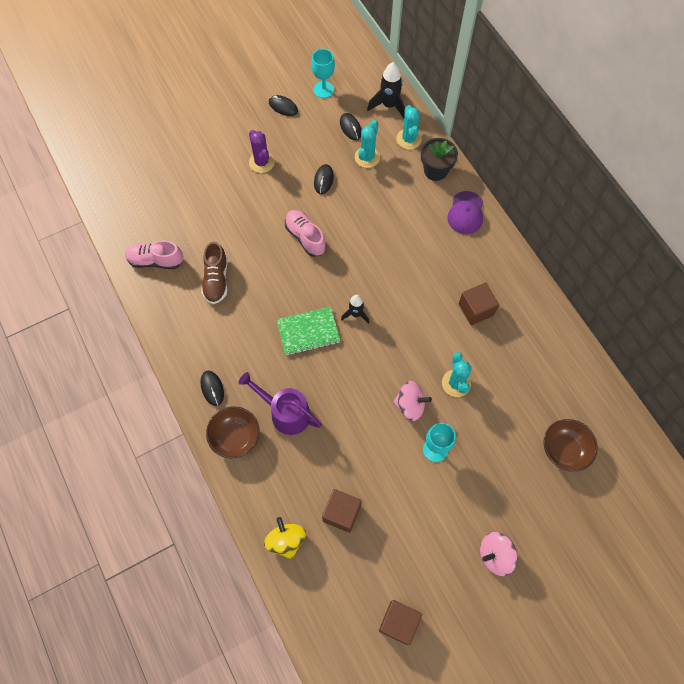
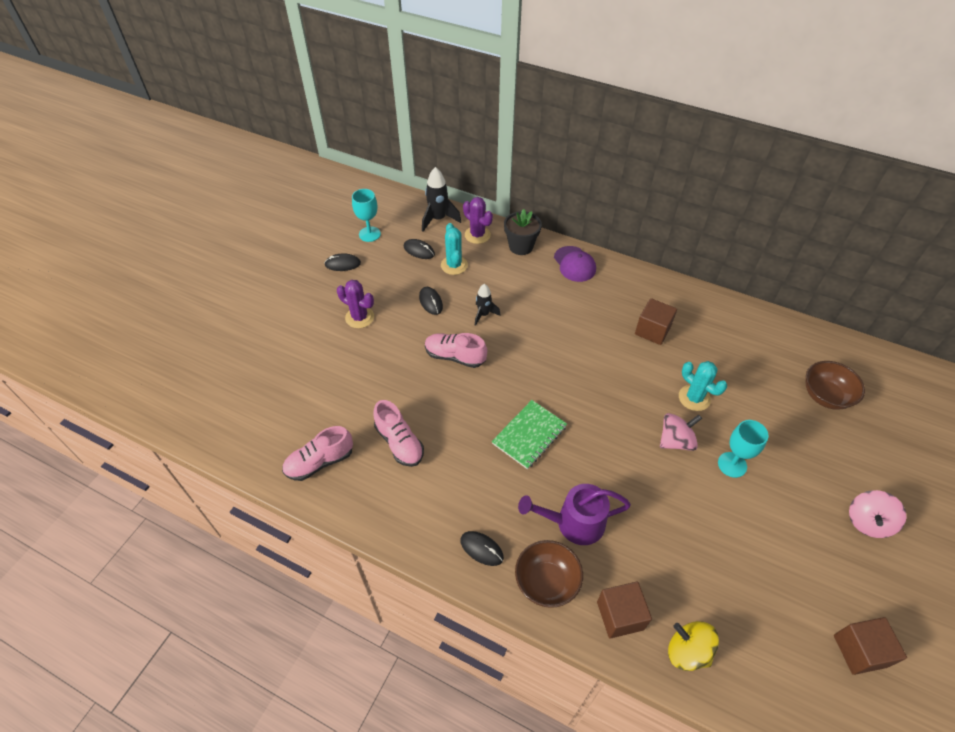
camera: 35 degrees left, 15 degrees down
(216, 280) = (399, 442): brown shoe -> pink shoe
(341, 513) = (711, 582): brown cube -> brown cube (620, 615)
(356, 314) = (558, 394): black rocket -> black rocket (484, 314)
(409, 139) = (477, 235): turquoise cactus -> purple cactus

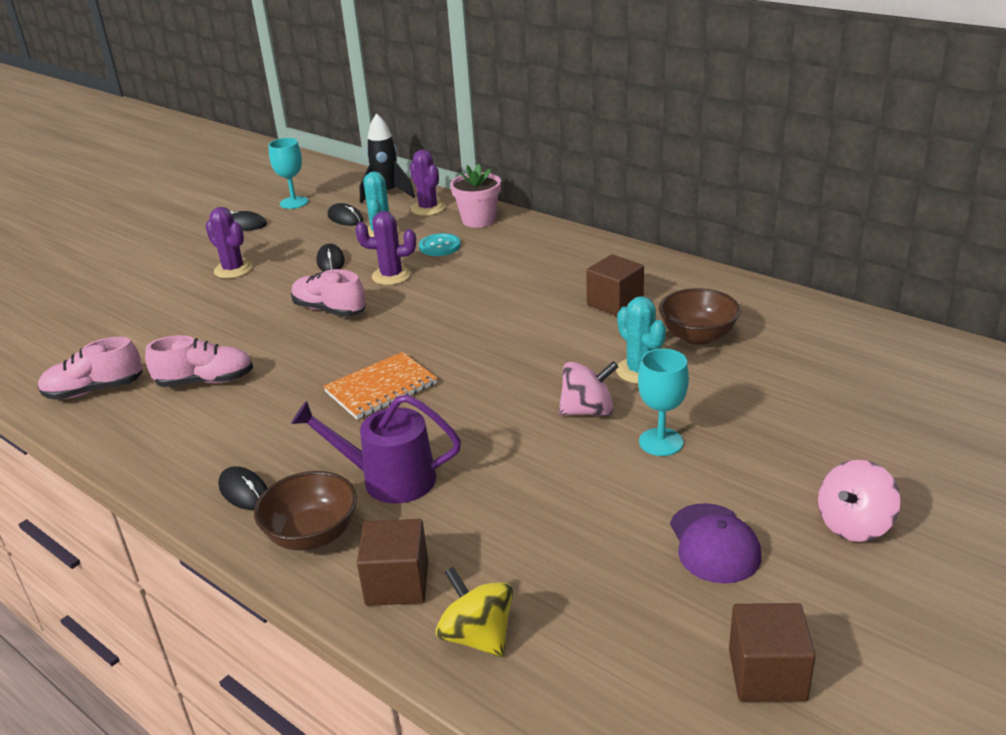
camera: 15 degrees right, 20 degrees down
(399, 442) = (205, 381): pink shoe -> pink shoe turned 75 degrees counterclockwise
(484, 314) = (391, 276): black rocket -> purple cactus
(505, 278) = (440, 246): none -> turquoise button
(521, 246) = (478, 220): black flower pot -> pink flower pot
(529, 435) = (381, 388): green notebook -> orange notebook
(574, 264) = (541, 238): purple cap -> purple cap (714, 543)
(825, 396) = (848, 383): brown bowl -> brown bowl (697, 336)

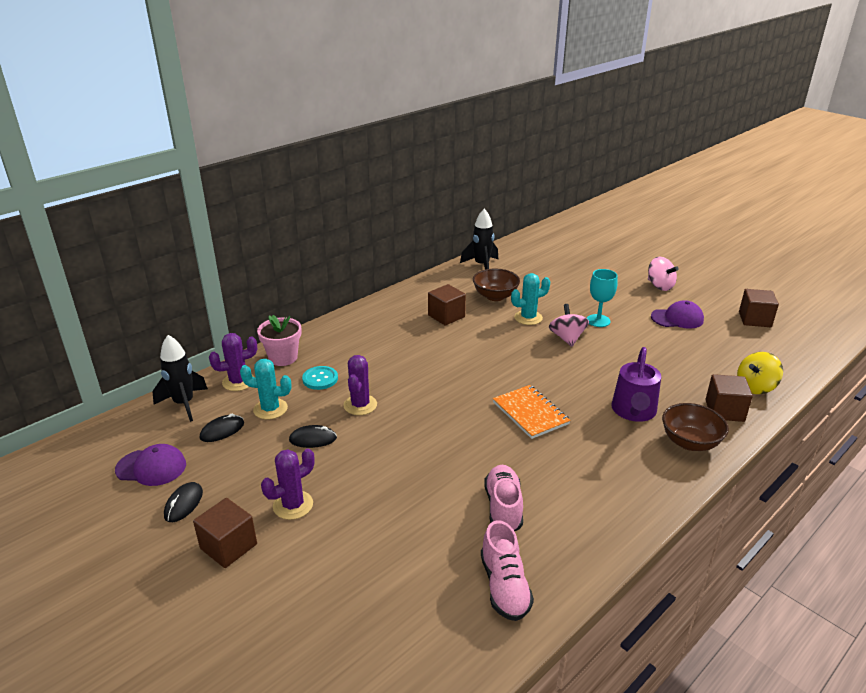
camera: 85 degrees left, 0 degrees up
(188, 253) = (228, 546): none -> brown cube
(244, 492) = (650, 475): black mouse -> none
(294, 202) = (151, 467): turquoise goblet -> purple cap
(329, 310) = (405, 439): pink shoe -> none
(802, 315) = (481, 265): none -> black rocket

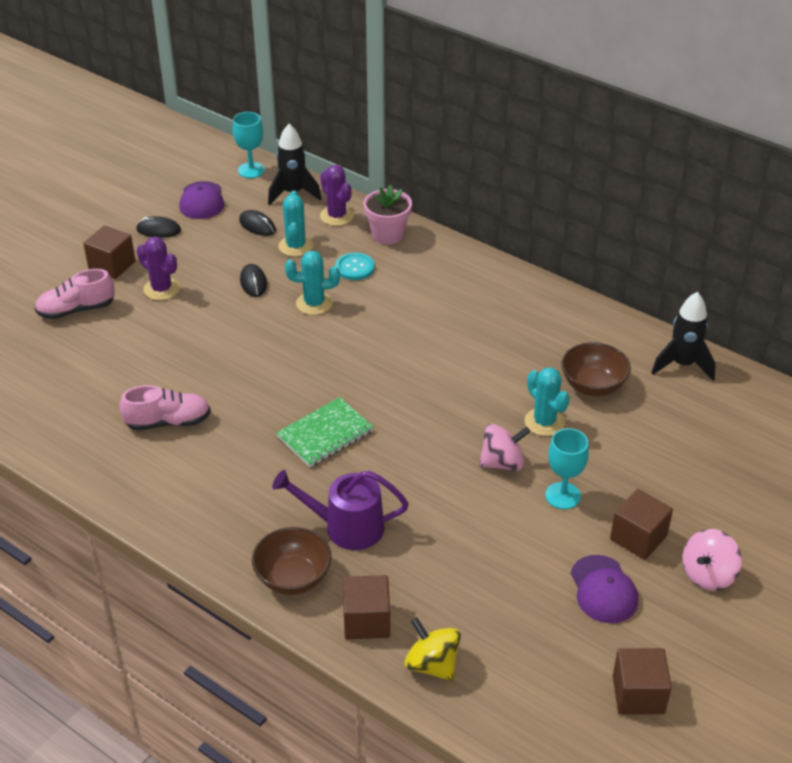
camera: 80 degrees right, 10 degrees up
(122, 428) = (251, 170): none -> turquoise goblet
(360, 405) = (314, 303): purple cactus -> turquoise cactus
(446, 316) = (521, 345): brown cube -> brown cube (638, 538)
(504, 586) = (70, 429): pink shoe -> pink shoe (76, 310)
(530, 413) = (325, 434): orange notebook -> green notebook

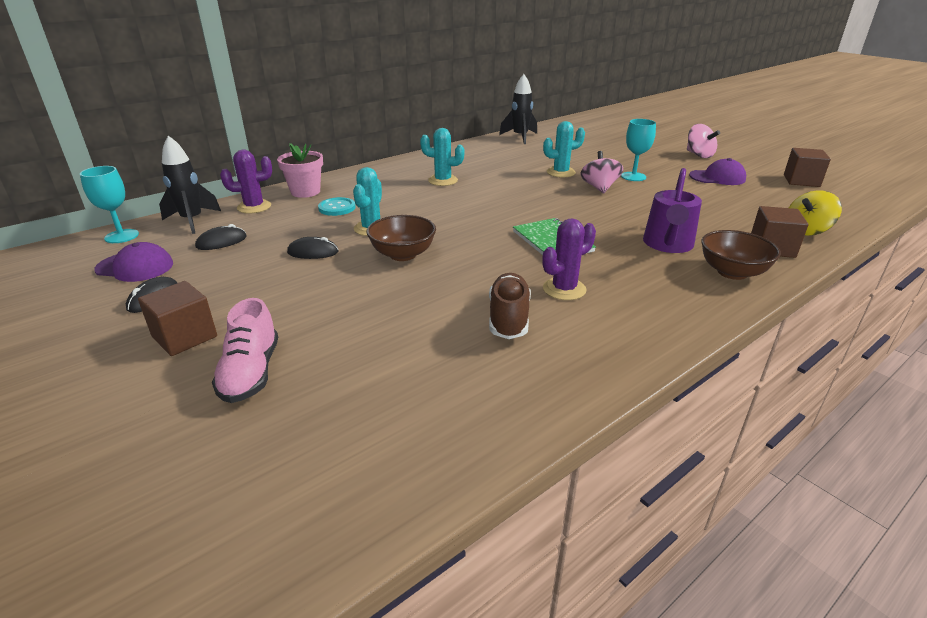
camera: 75 degrees left, 10 degrees down
(161, 289) = (271, 305): purple cactus -> purple cactus (564, 289)
(168, 422) = (508, 318): pink shoe -> brown shoe
(295, 246) = (278, 228): turquoise cactus -> turquoise cactus (443, 180)
(593, 386) = (529, 157): brown bowl -> brown bowl (403, 254)
(638, 538) = (670, 165): brown cube -> none

